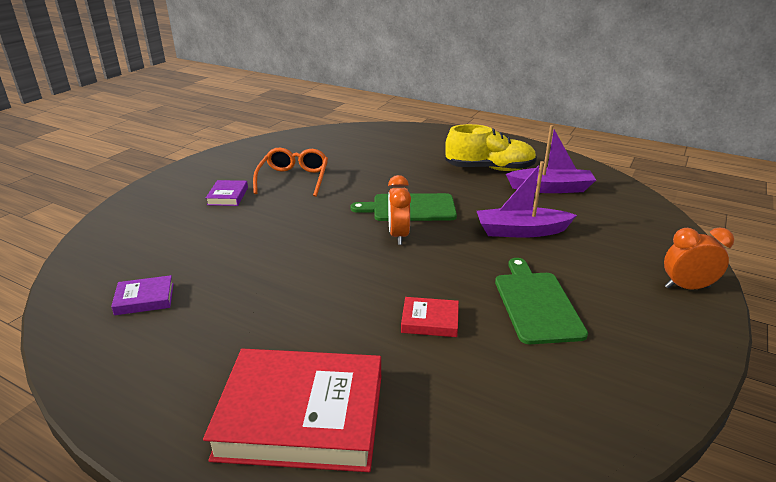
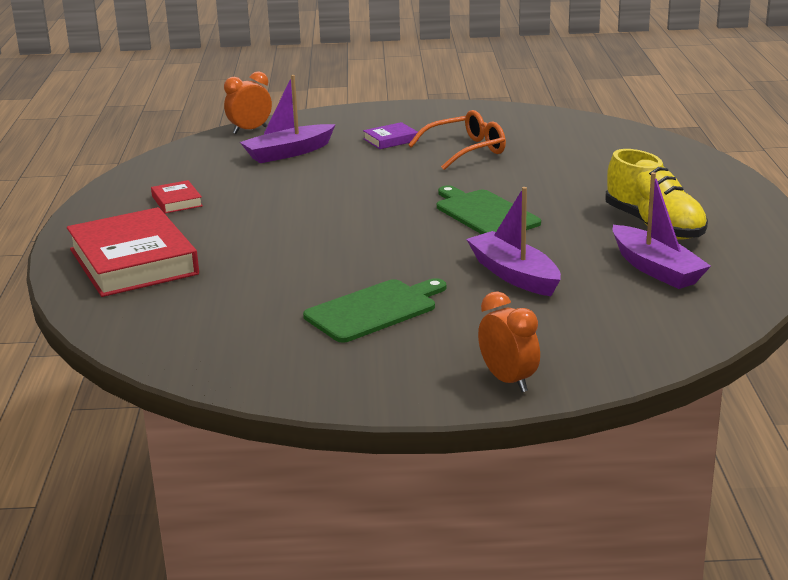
camera: 60 degrees right, 5 degrees down
(145, 299) = (205, 172): purple book -> none
(176, 243) = (288, 153): none -> purple boat
(398, 236) = (419, 224): orange clock -> orange clock (250, 130)
(430, 321) = (292, 272): red book -> red book (177, 201)

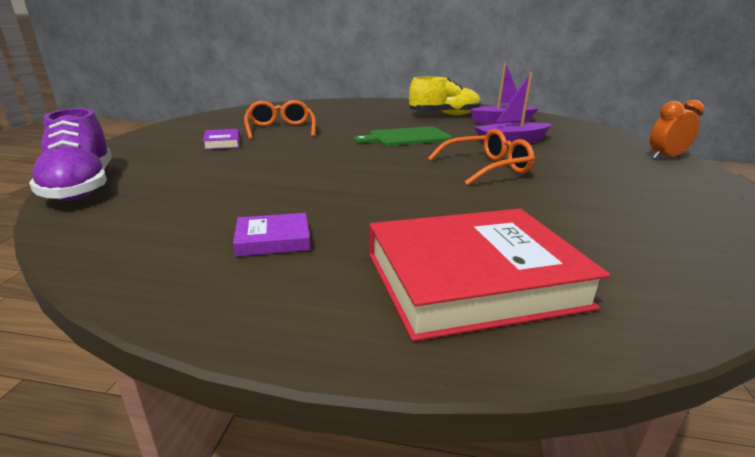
camera: 80 degrees left, 0 degrees up
(177, 201) = (273, 240): red book -> purple book
(250, 130) = (82, 186): orange clock -> purple shoe
(288, 153) = (192, 175): purple boat -> none
(374, 310) = (578, 177): green cutting board -> none
(379, 261) = (486, 168): none -> orange glasses

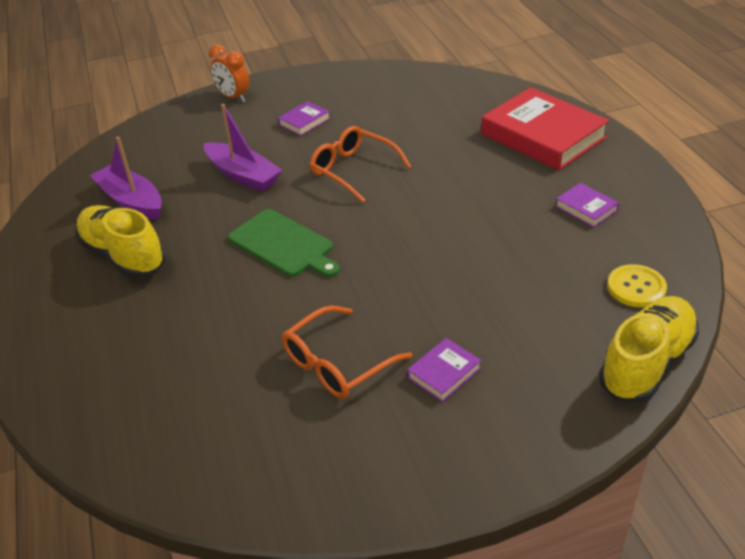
camera: 115 degrees left, 15 degrees up
(82, 186) = (646, 363): purple shoe -> yellow shoe
(134, 214) = (636, 287): none -> yellow button
(599, 170) = (304, 122): none -> purple book

